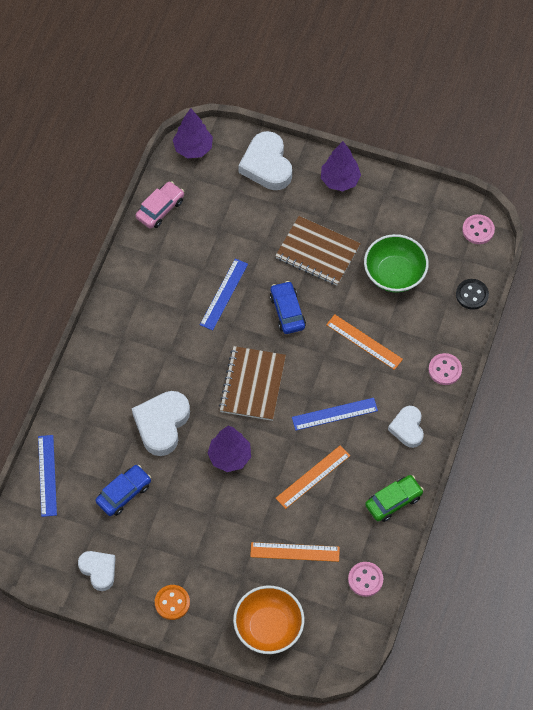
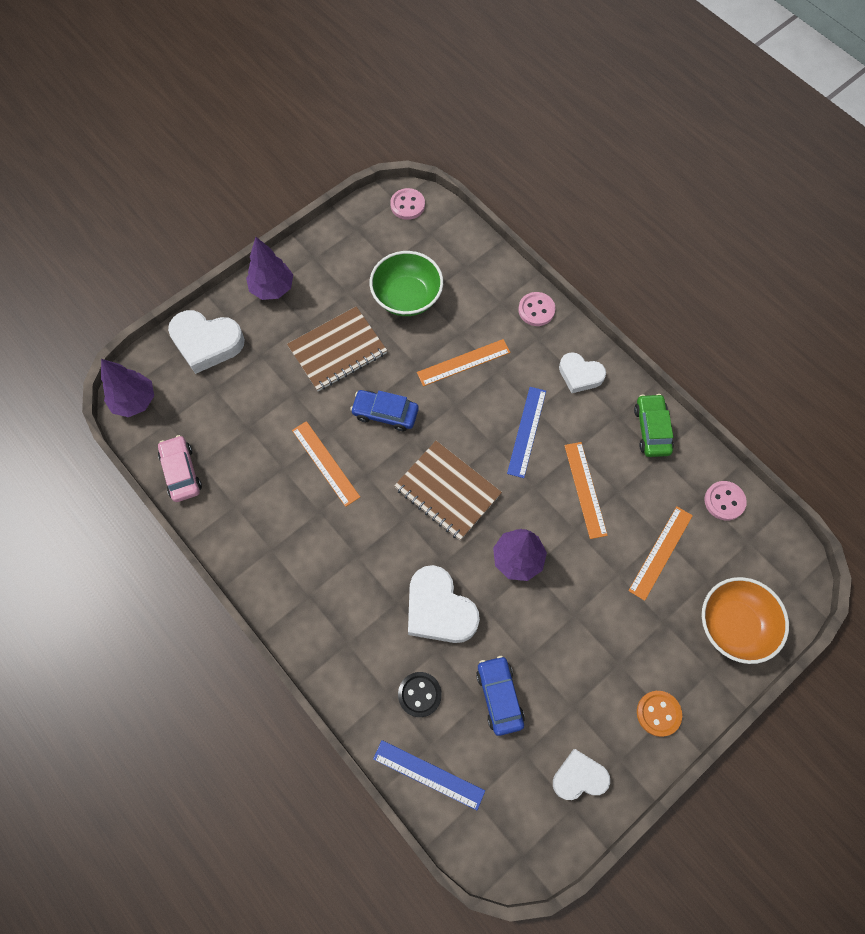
camera: 60 degrees left, 5 degrees up
(224, 294) = (325, 463): blue ruler -> orange ruler
(472, 295) = (471, 246): black button -> black button (419, 694)

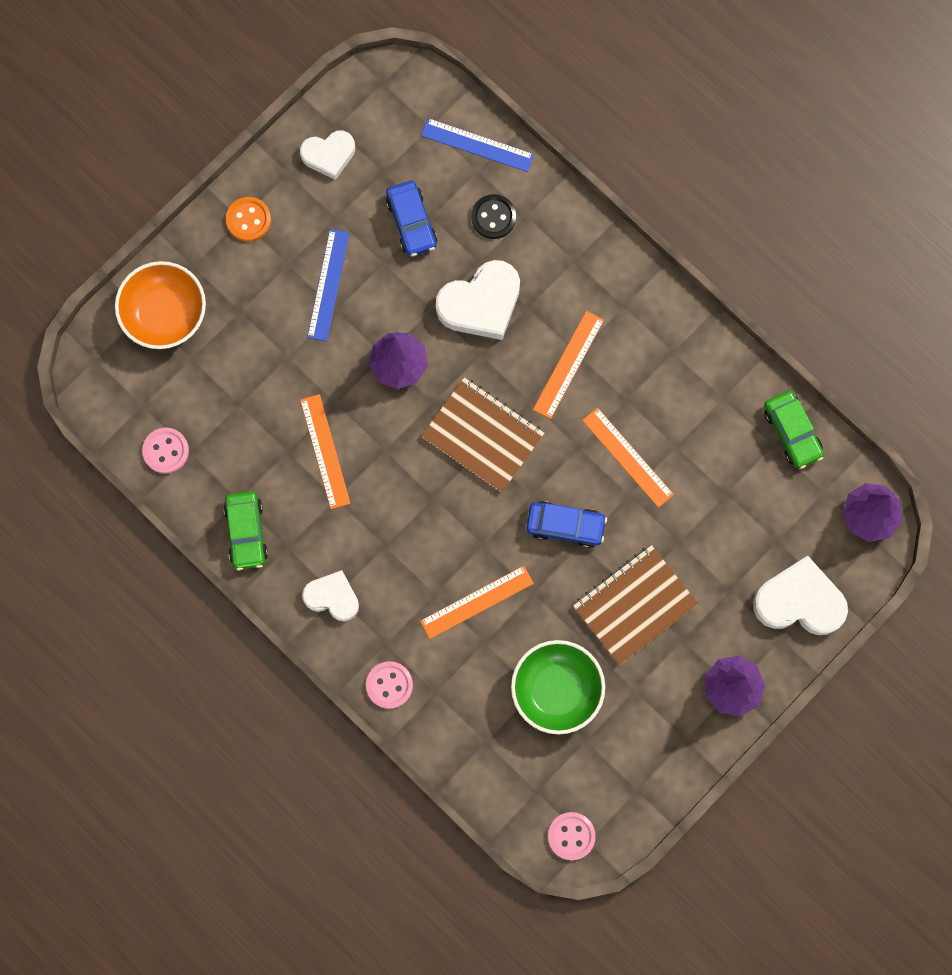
camera: 175 degrees right, 10 degrees up
(181, 472) = (792, 432): pink car -> green car
(439, 609) = (481, 304): white heart -> white heart turned 105 degrees clockwise
(527, 431) = (395, 517): blue ruler -> blue ruler (328, 285)
(660, 552) = (241, 385): orange ruler -> orange ruler (568, 364)

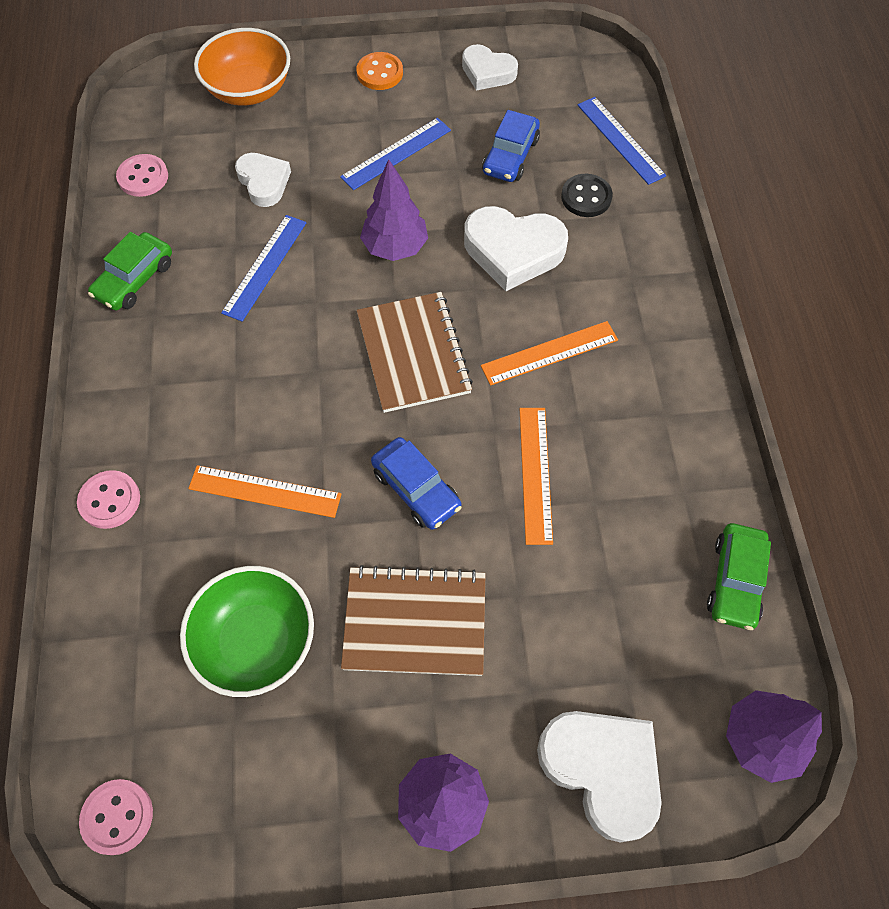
camera: 40 degrees right, 15 degrees down
(325, 451) = (265, 267): orange ruler -> blue ruler
(332, 597) = (145, 384): white heart -> white heart (264, 182)

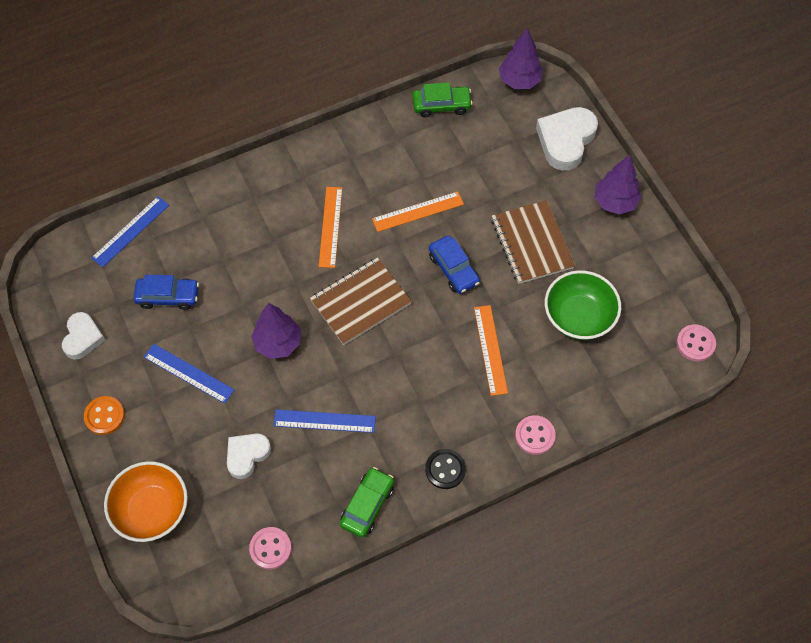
camera: 110 degrees left, 0 degrees up
(135, 279) = (367, 505): green car -> green car turned 75 degrees counterclockwise
(416, 489) = (453, 269): blue car -> blue car turned 120 degrees clockwise
(513, 251) = (256, 269): white heart -> none
(549, 353) = (330, 227): orange ruler -> orange ruler turned 45 degrees clockwise
(586, 197) = (193, 239): black button -> black button (445, 469)

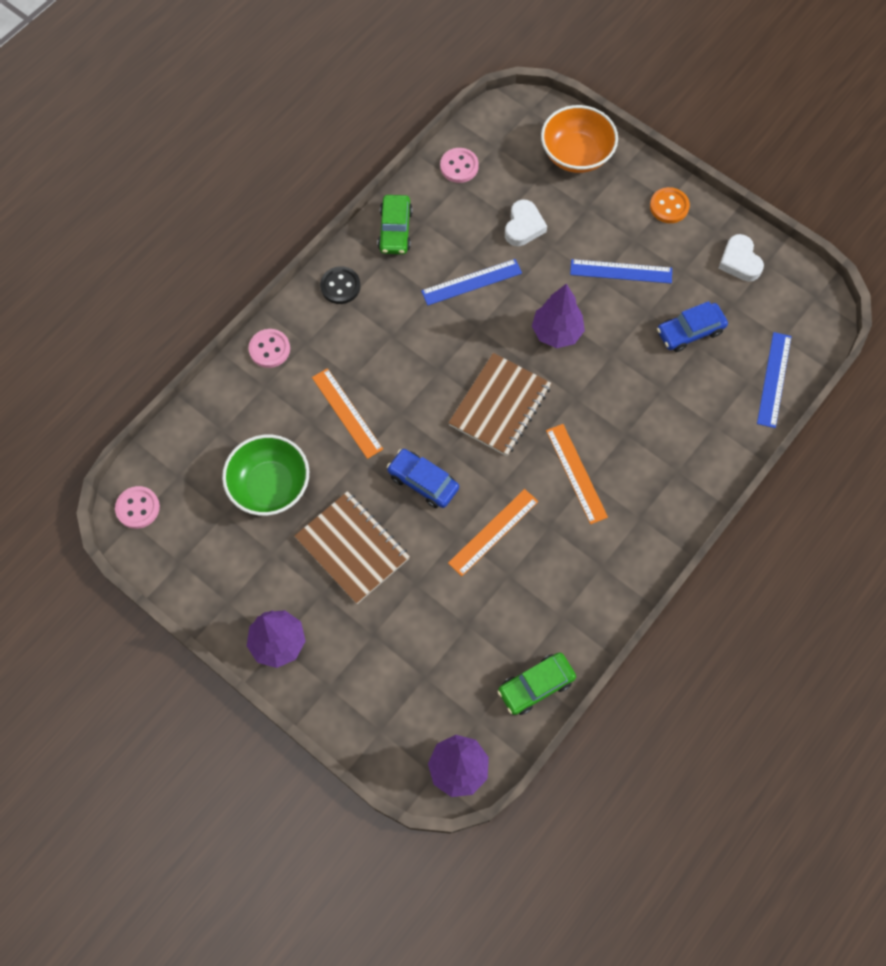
camera: 155 degrees right, 5 degrees up
(566, 140) = (366, 703): white heart -> none

